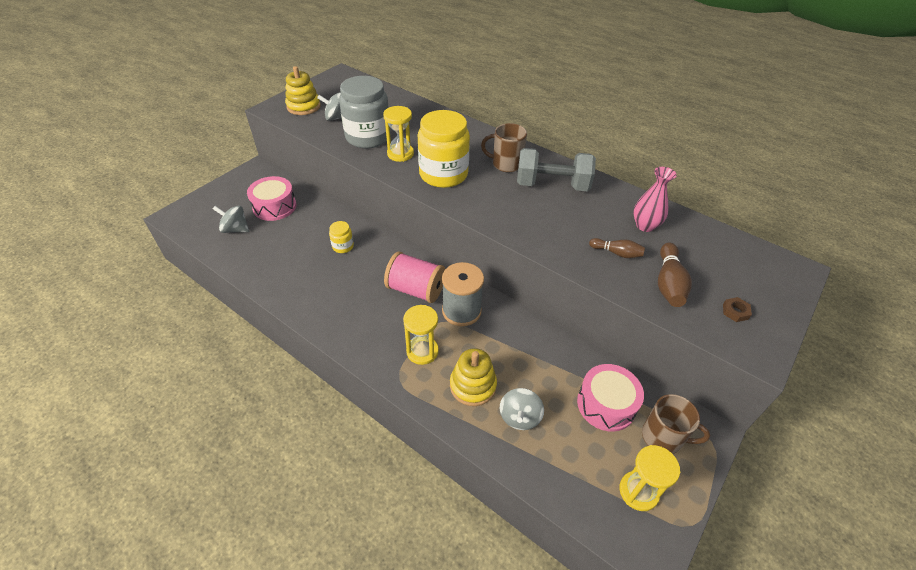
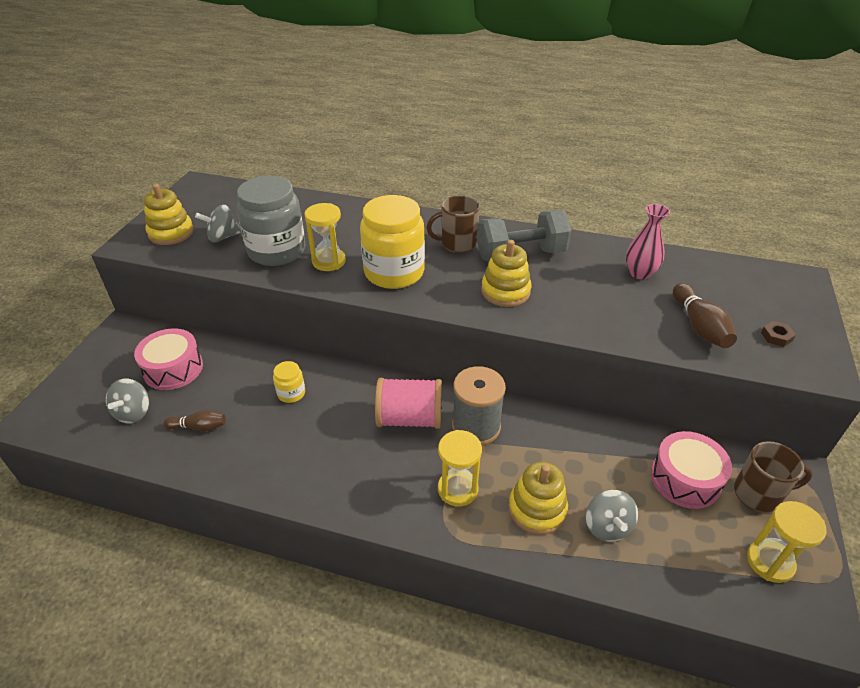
camera: 20 degrees left, 5 degrees down
(235, 229) = (133, 413): grey spinning top -> grey spinning top turned 75 degrees counterclockwise
(521, 211) = (505, 291): none -> yellow stacking toy
(617, 253) = (630, 309): brown bowling pin -> brown bowling pin (199, 427)

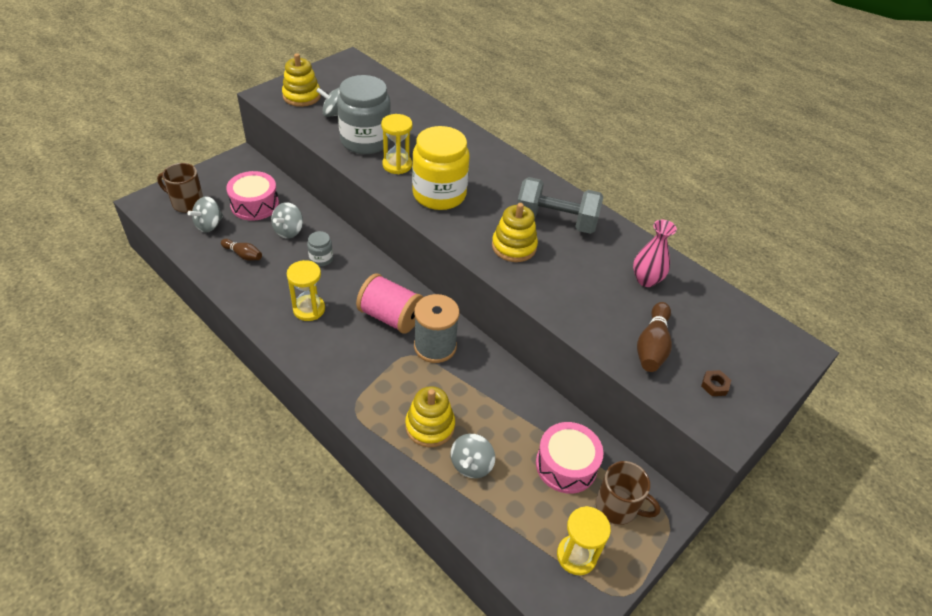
camera: 25 degrees right, 5 degrees up
(233, 380) = (289, 231): none -> grey spinning top
(291, 393) = (321, 259): yellow jar -> grey jar
(457, 244) = (511, 191): brown mug -> brown mug (187, 203)
(457, 489) = (384, 383): yellow hourglass -> yellow hourglass (309, 309)

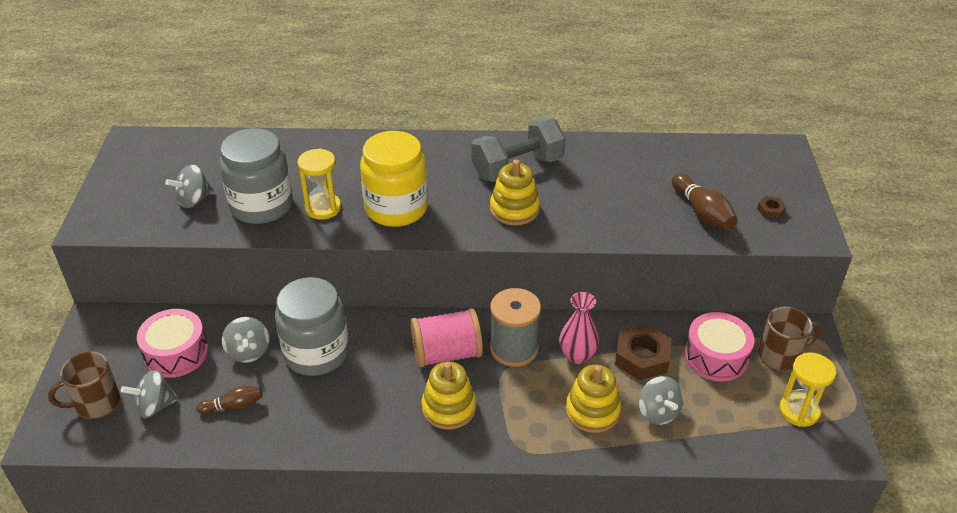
camera: 40 degrees left, 5 degrees down
(209, 225) = (155, 406): grey spinning top -> grey spinning top turned 75 degrees clockwise
(301, 96) = (131, 205): yellow stacking toy -> yellow stacking toy (449, 408)
(309, 309) = (367, 403): yellow hourglass -> none
(321, 259) = (316, 353): grey jar -> grey jar, size x2.21
(511, 421) = (642, 357): none -> brown nut
(646, 280) = (637, 168): pink vase -> pink vase (577, 355)

